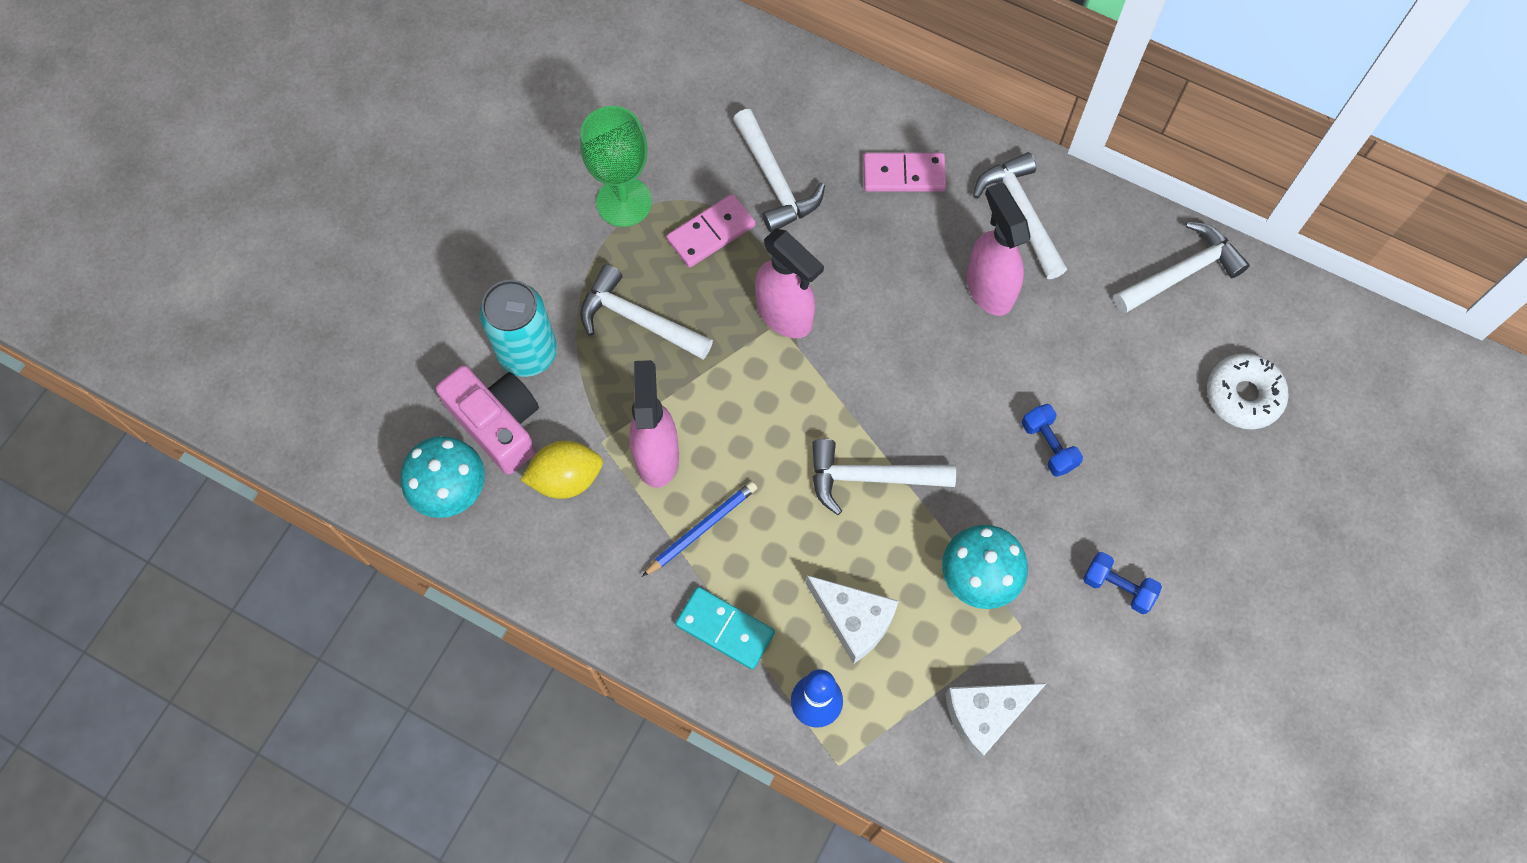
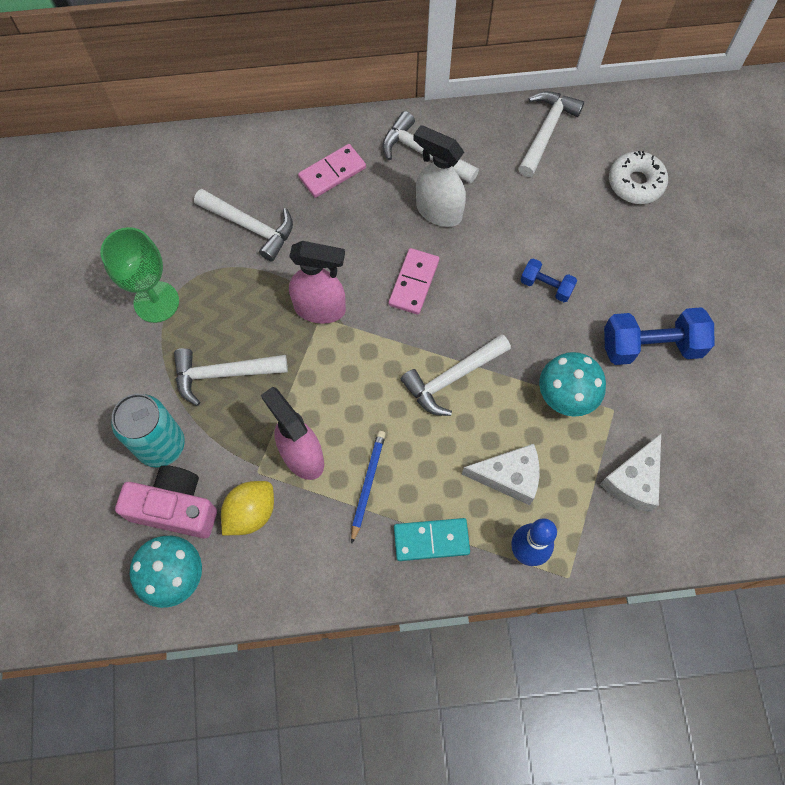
camera: 35 degrees left, 0 degrees up
(711, 232) = (231, 286): pink domino -> pink domino (413, 282)
(989, 288) = (438, 211): pink spray bottle -> white spray bottle
(1118, 587) = (651, 346): blue dumbbell -> blue dumbbell, size x1.83

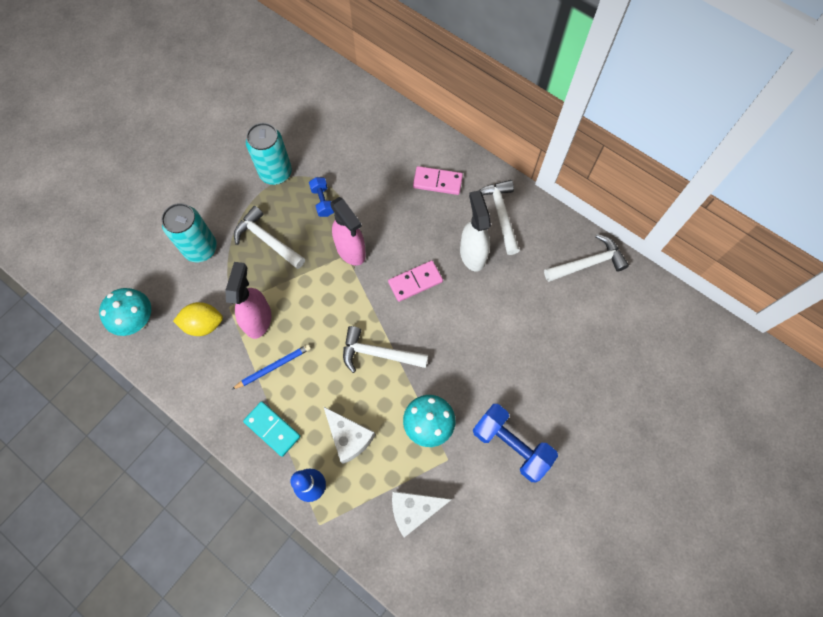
camera: 45 degrees right, 0 degrees up
(156, 302) = (276, 173): green goblet -> turquoise can
(175, 508) = (173, 286): pink camera -> none
(250, 227) = (363, 174): white hammer -> none
(546, 286) = (487, 352): blue dumbbell -> blue dumbbell (323, 201)
(635, 183) = (610, 342): white donut -> none

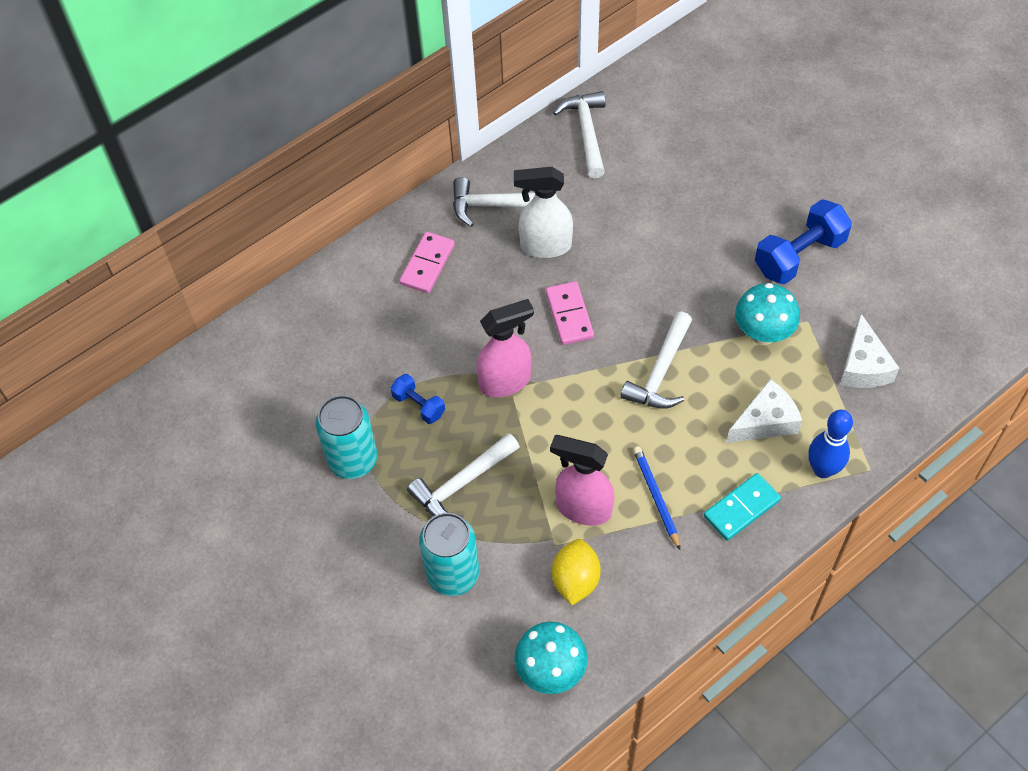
camera: 75 degrees left, 10 degrees down
(323, 201) = (419, 405): blue dumbbell -> blue dumbbell turned 45 degrees clockwise

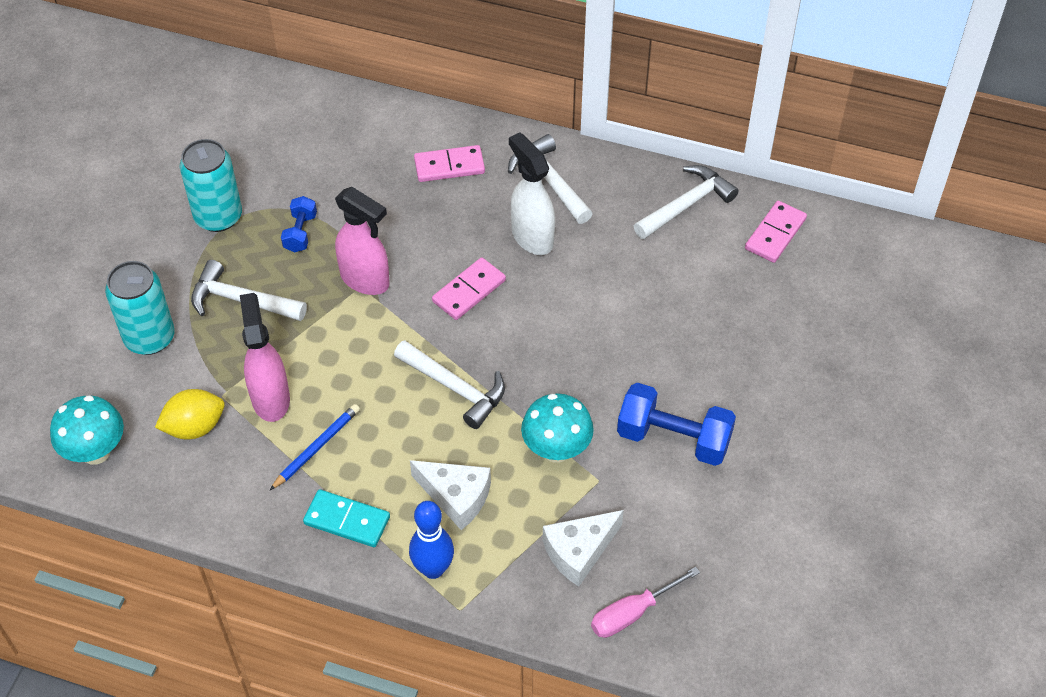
camera: 55 degrees right, 5 degrees down
(654, 95) = (775, 234): none -> pink domino
(660, 372) = (455, 388): white hammer -> white hammer turned 135 degrees counterclockwise
(935, 359) = (632, 613): none -> pink screwdriver

